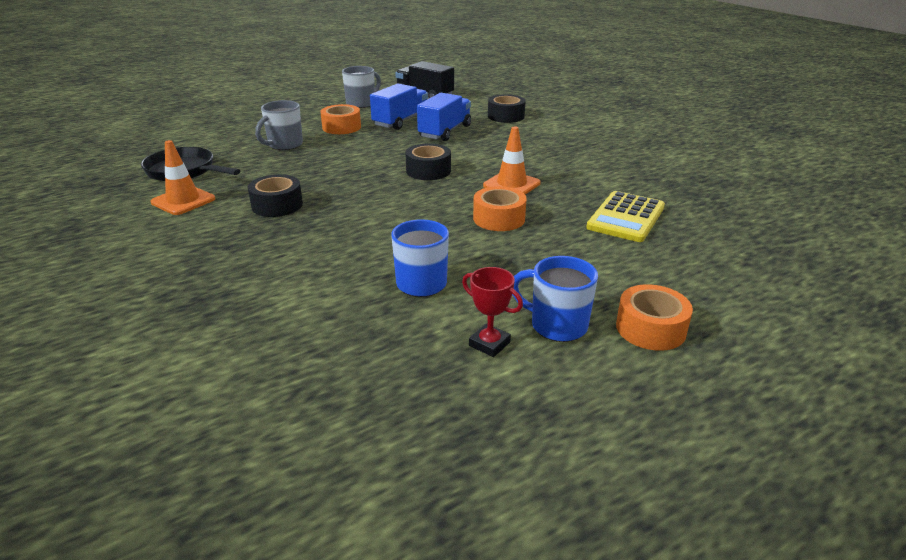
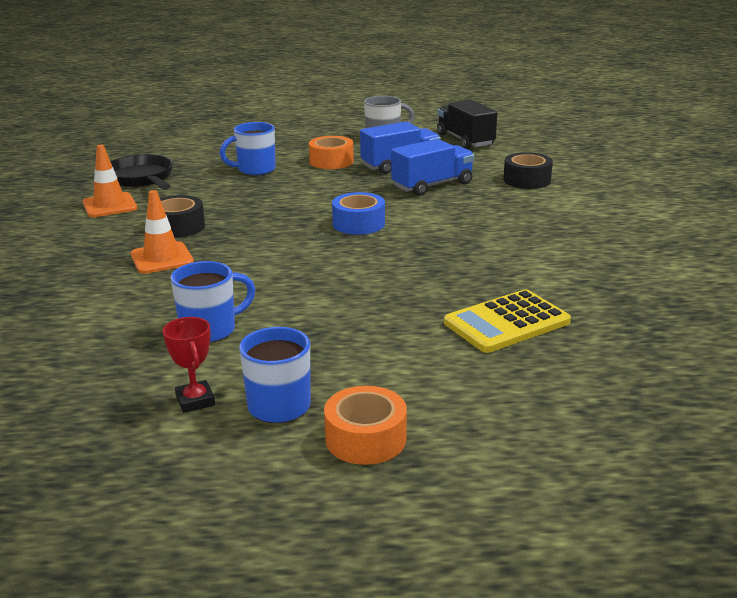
camera: 30 degrees right, 5 degrees down
(284, 145) = (255, 170): grey mug -> blue mug
(428, 171) = (358, 224): black tape -> blue tape
(499, 218) = (364, 289): orange tape -> none
(511, 184) = (426, 257): orange traffic cone -> orange traffic cone (162, 258)

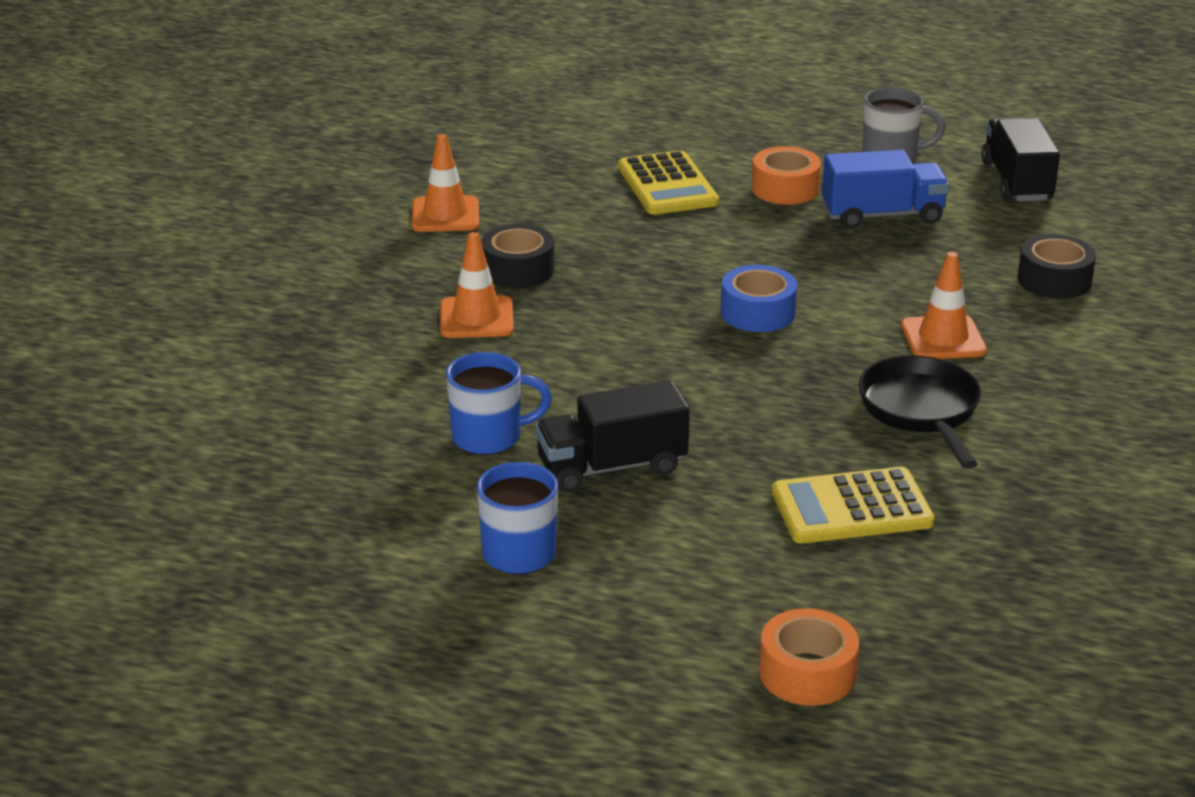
camera: 20 degrees right, 5 degrees up
(141, 179) = (505, 173): black pan -> black pan (921, 411)
(195, 401) = (433, 525): red trophy -> none
(255, 170) = (667, 185): blue mug -> yellow calculator
(316, 331) = (611, 467): none -> black truck
(365, 438) = (591, 614): orange tape -> orange tape (807, 673)
(432, 185) = (905, 263): blue truck -> none
(486, 218) = (943, 338): none -> orange traffic cone

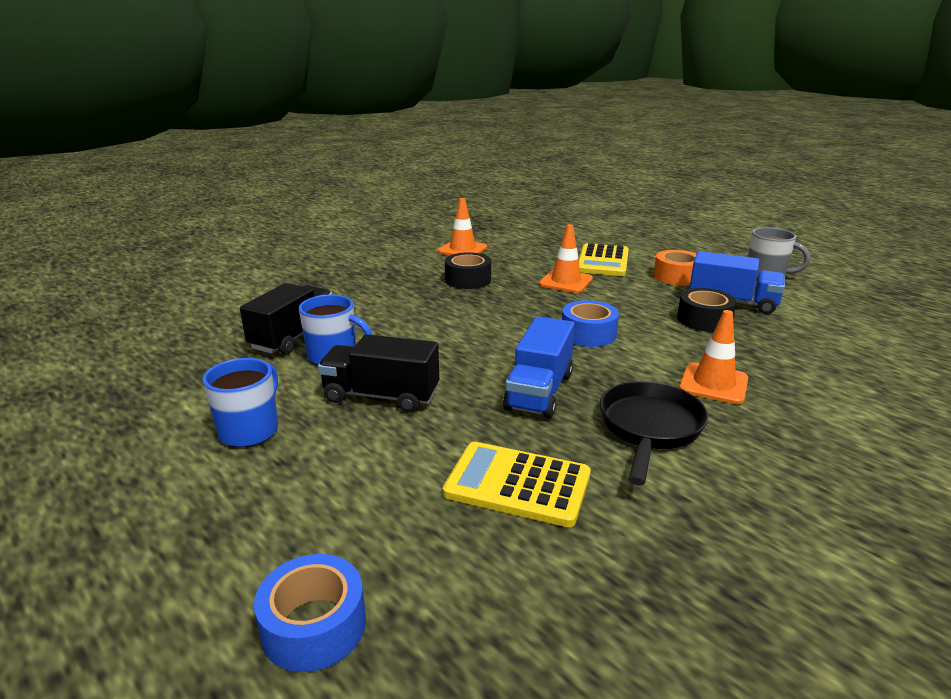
camera: 30 degrees right, 5 degrees down
(476, 318) = (414, 296): orange traffic cone -> orange traffic cone (566, 282)
(776, 405) = (539, 391): none -> blue truck
(807, 673) = (314, 626): orange tape -> blue tape
(1016, 182) = (854, 305): black truck -> black truck (293, 337)
(1054, 280) = (843, 369): black tape -> black tape (704, 320)

